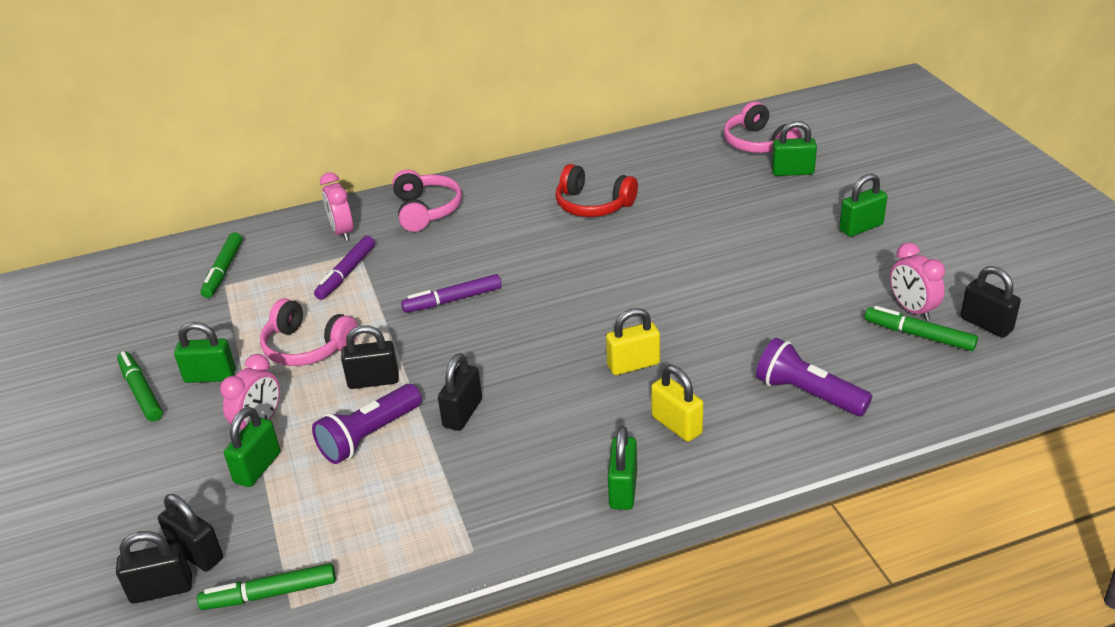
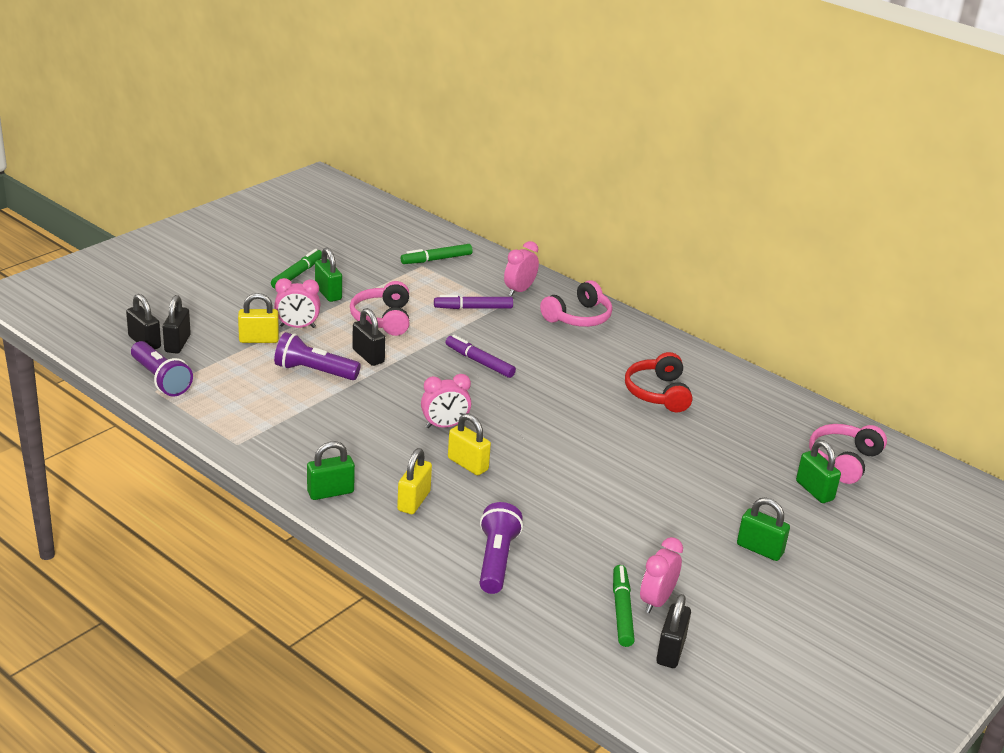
camera: 55 degrees right, 5 degrees down
(257, 468) = (259, 339): green padlock -> yellow padlock
(270, 594) = (161, 380): green marker -> purple flashlight
(462, 413) = (361, 402): black padlock -> none
(553, 361) = (444, 426): none -> pink clock

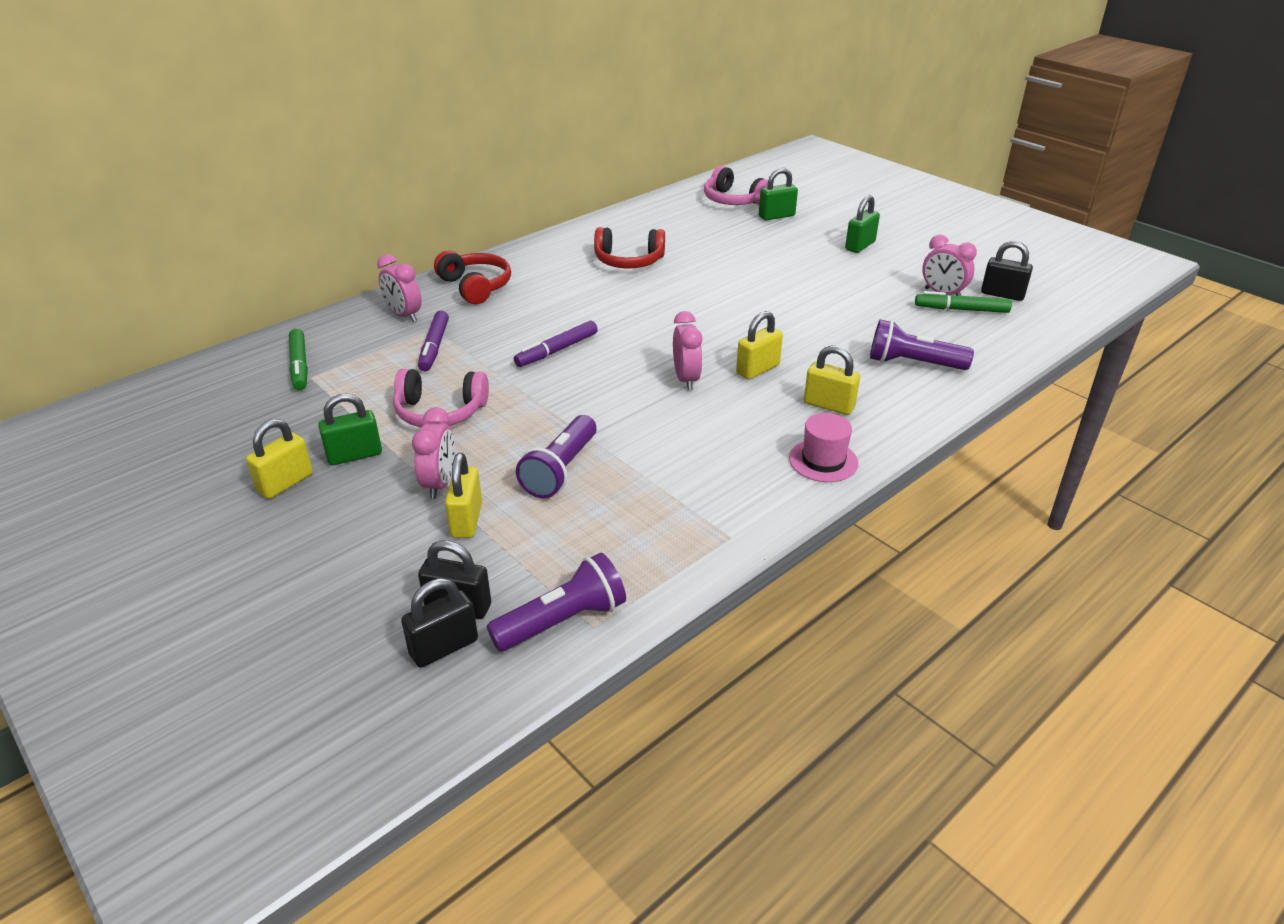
camera: 80 degrees left, 5 degrees up
(297, 274) = (285, 483): green marker -> yellow padlock
(330, 492) = (823, 461): green padlock -> pink hat
(368, 356) = (530, 426): black padlock -> none
(578, 317) = (475, 286): pink headphones -> red headphones

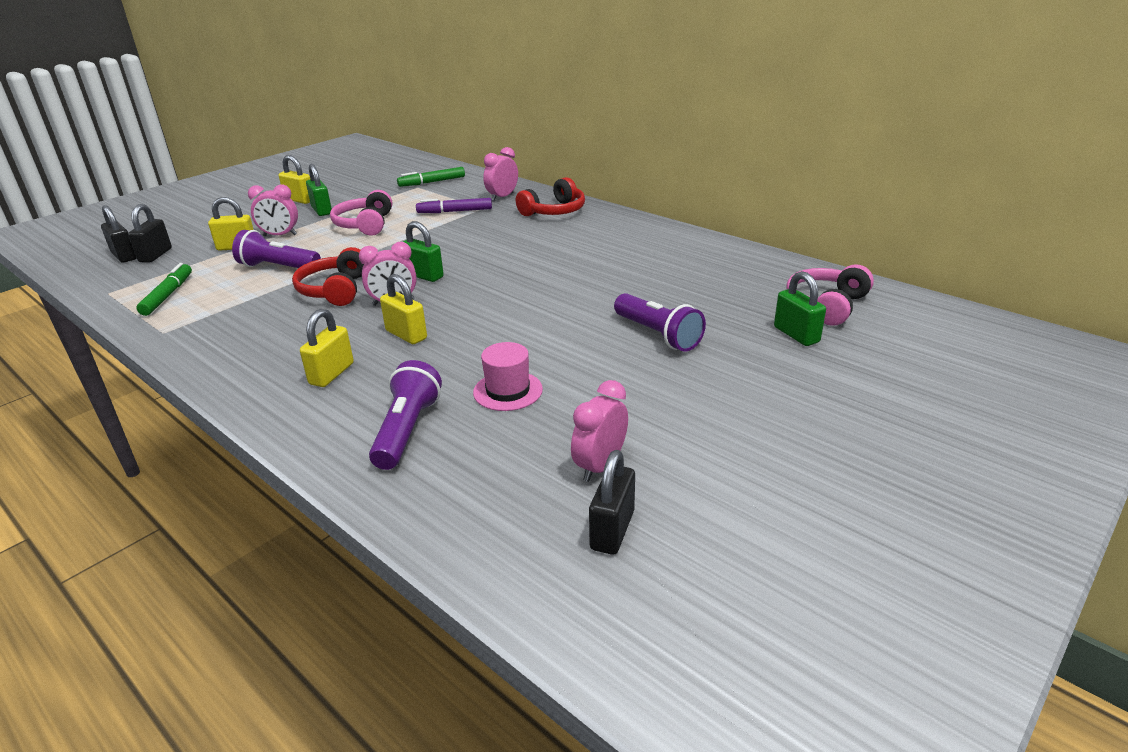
camera: 85 degrees right, 5 degrees down
(557, 350) = (448, 249): purple marker -> none
(563, 621) = (119, 284): purple flashlight -> purple flashlight (658, 335)
(629, 261) = (625, 261): red headphones -> red headphones (335, 290)
(823, 461) = (240, 371): pink hat -> pink hat (508, 391)
(860, 246) = (734, 398): green padlock -> green padlock (424, 276)
(961, 309) = (553, 481): green marker -> green marker (168, 295)

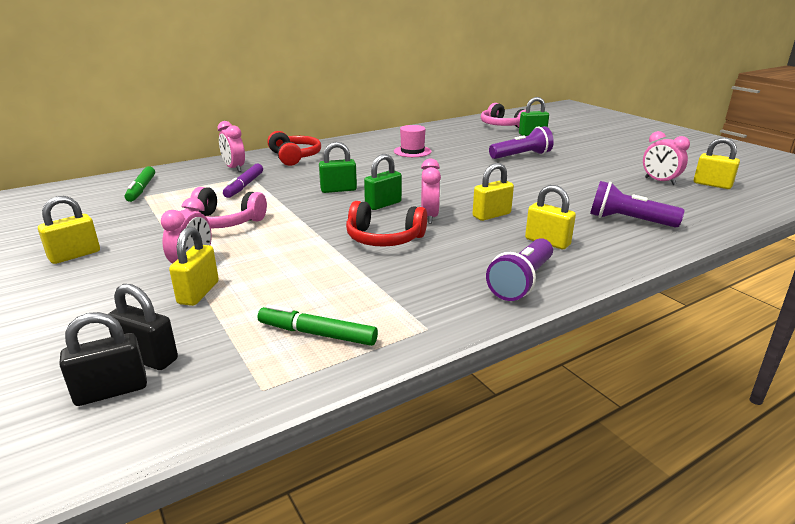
camera: 75 degrees left, 5 degrees down
(278, 267) = (297, 266): purple flashlight -> purple flashlight (521, 282)
(322, 210) = (140, 242): green padlock -> green padlock (338, 190)
(508, 391) = (581, 193): pink hat -> pink hat (412, 151)
(612, 530) = (712, 185): black padlock -> yellow padlock

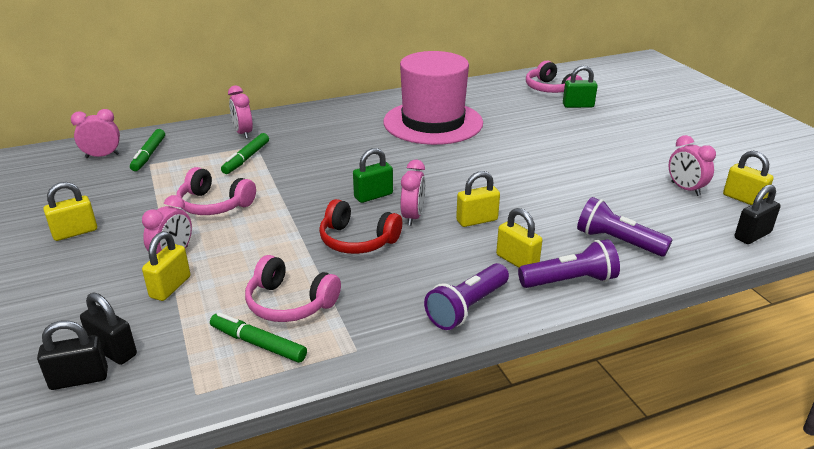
camera: 10 degrees right, 5 degrees up
(91, 193) = (102, 156): none -> pink clock
(244, 186) = (246, 158): purple marker -> green marker
(294, 157) = (307, 121): red headphones -> none
(337, 295) = (290, 303): none -> pink headphones
(338, 190) = (336, 172): green padlock -> none
(412, 151) = (433, 122): pink hat -> pink hat, size x2.44
(521, 156) = (549, 138): purple flashlight -> purple flashlight (570, 281)
(739, 208) = (752, 235): none -> black padlock

